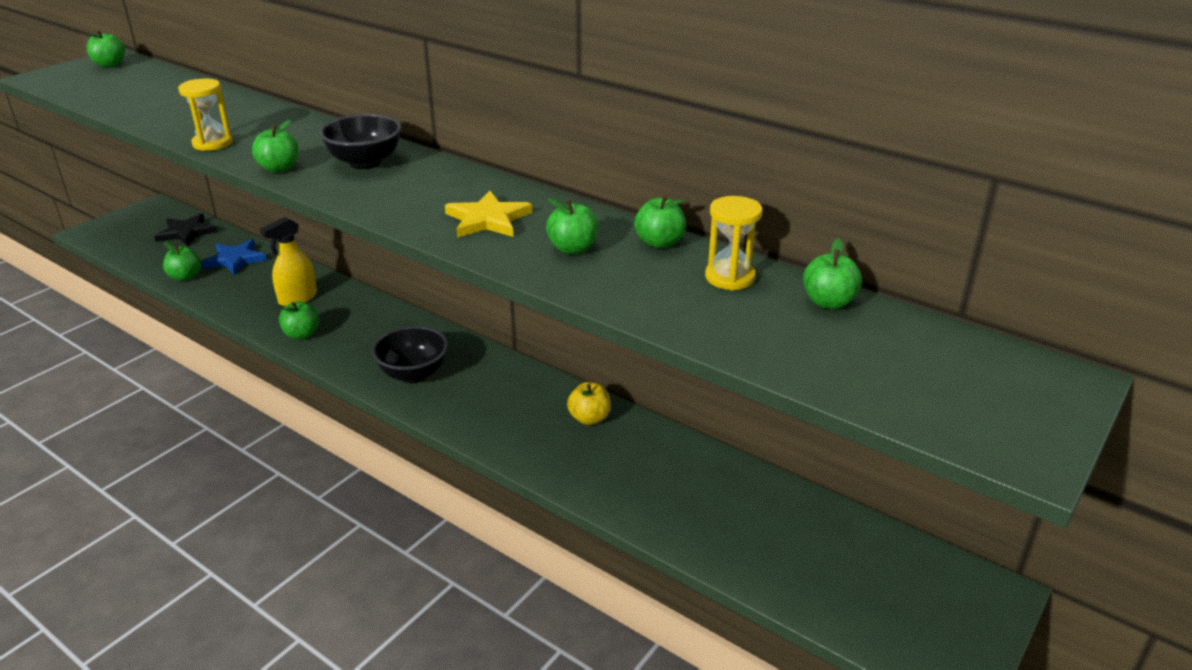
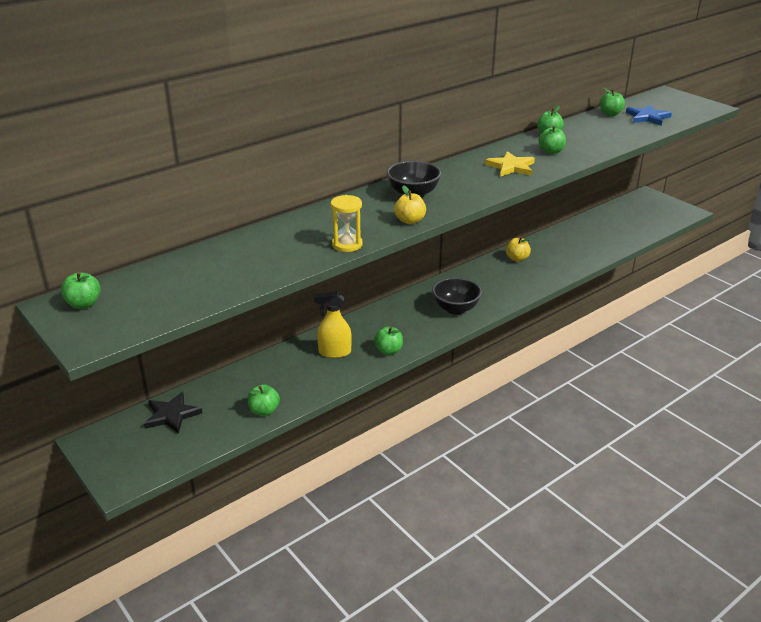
camera: 75 degrees left, 0 degrees up
(235, 259) = (248, 384): blue star -> blue star (647, 117)
(279, 168) = (410, 221): green apple -> yellow apple
(297, 298) = (334, 352): yellow spray bottle -> yellow spray bottle turned 120 degrees clockwise
(730, 277) = (586, 126): yellow hourglass -> none

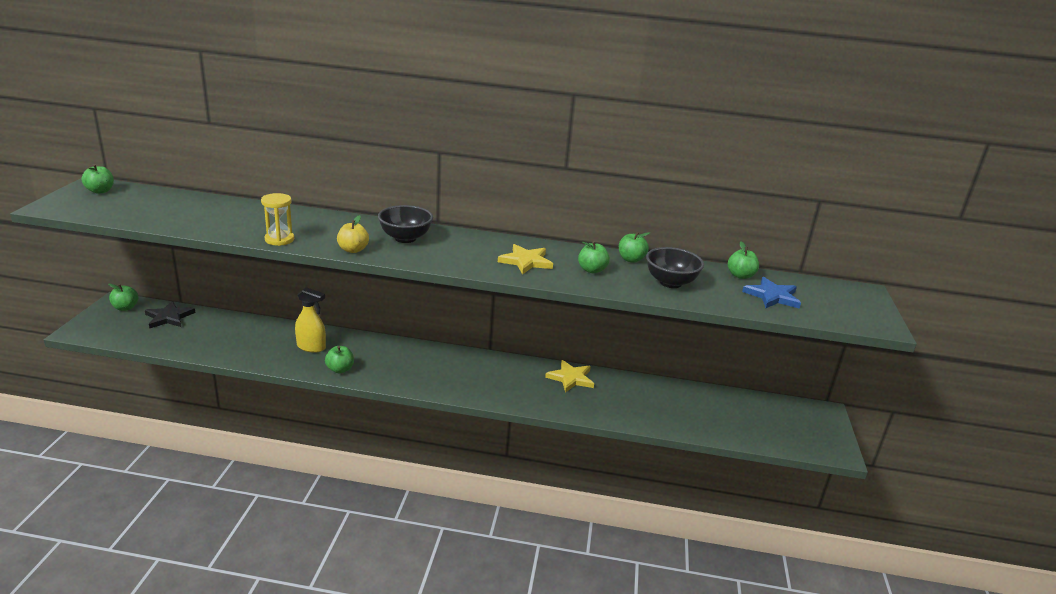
camera: 45 degrees right, 5 degrees down
(264, 411) = (205, 349): green apple -> green apple (125, 308)
(334, 352) = (311, 347): yellow spray bottle -> yellow spray bottle turned 150 degrees clockwise
(455, 309) = (442, 377): black bowl -> black bowl (670, 282)
(517, 258) = (570, 378): yellow apple -> yellow star

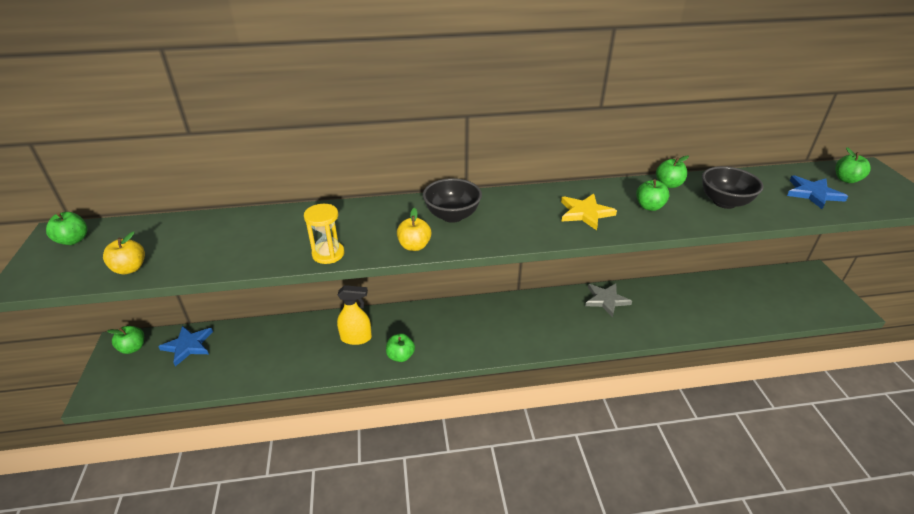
camera: 15 degrees left, 10 degrees up
(126, 216) = (130, 268): none -> yellow apple
(169, 317) = (188, 346): black star -> blue star
(570, 378) = (606, 300): yellow star -> grey star
(740, 276) = (768, 178): green apple -> green apple (846, 180)

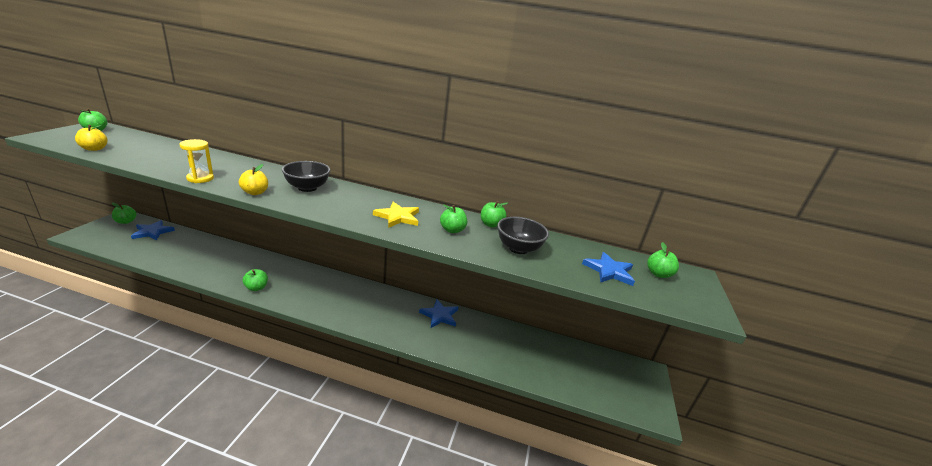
camera: 20 degrees right, 10 degrees down
(356, 338) = (245, 266): yellow spray bottle -> none
(606, 300) = (439, 315): grey star -> blue star

